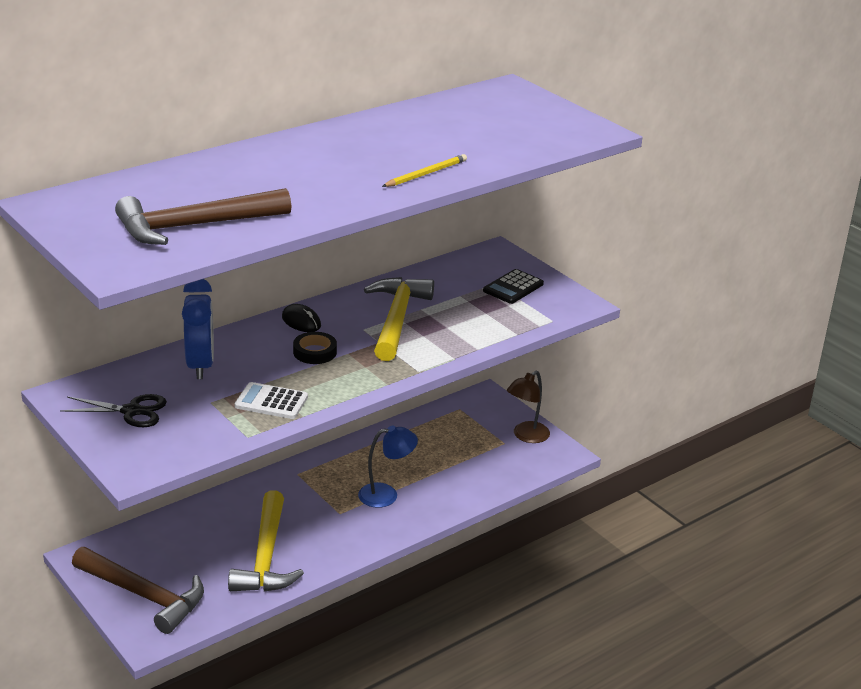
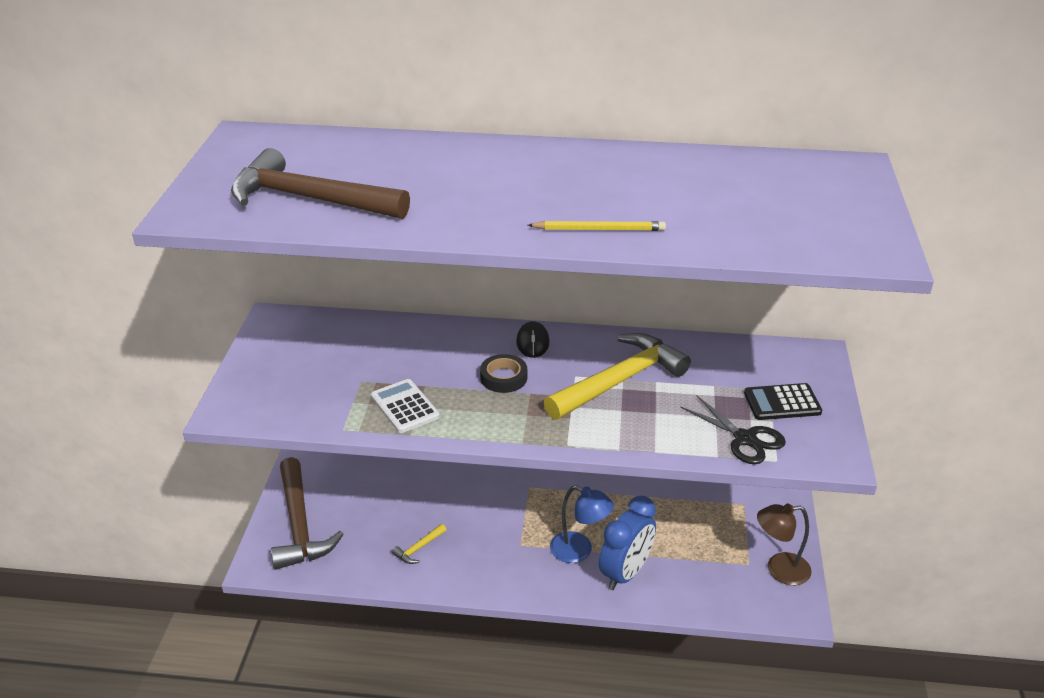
camera: 45 degrees right, 5 degrees up
(131, 411) = (297, 358): black scissors -> black scissors (745, 439)
(200, 365) = (399, 344): blue clock -> blue clock (625, 573)
(266, 557) = (419, 548): yellow hammer -> yellow hammer, size x0.42

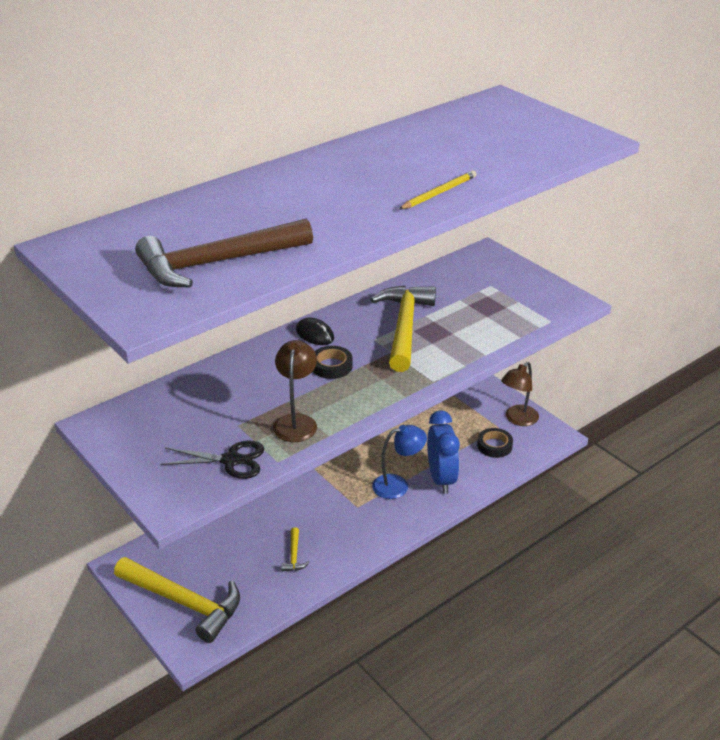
camera: 45 degrees left, 0 degrees up
(299, 525) = (184, 602): brown hammer -> yellow hammer
(404, 407) = (296, 422): white calculator -> brown lamp
(719, 578) = (494, 446): none -> black tape
(745, 439) = (519, 319): black scissors -> black scissors (231, 460)
(782, 403) = (508, 289): black calculator -> none

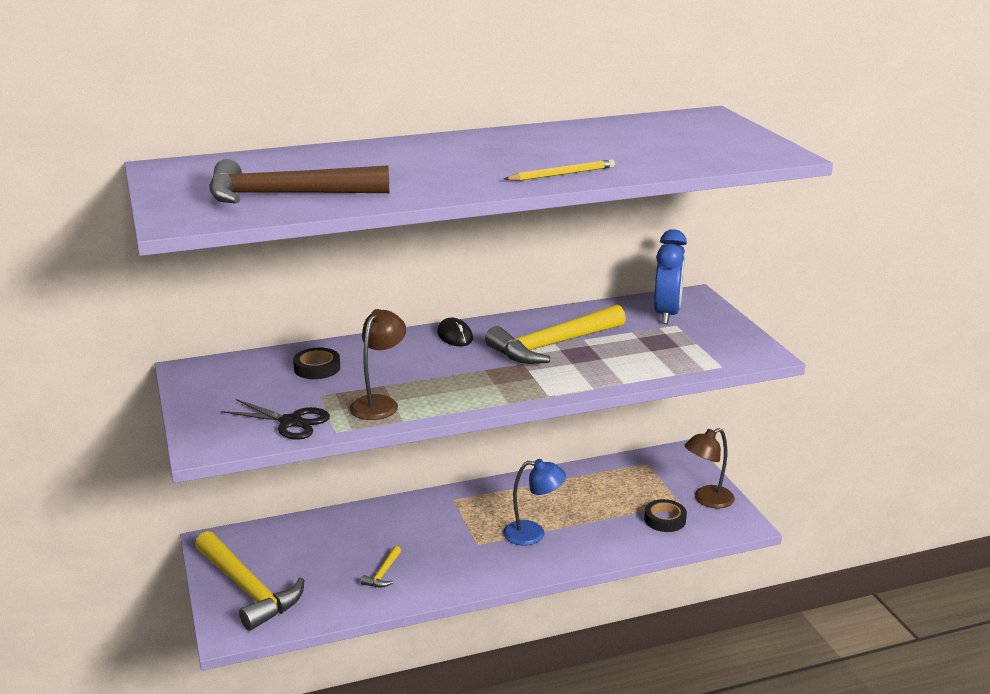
camera: 20 degrees right, 10 degrees down
(331, 366) = (451, 364): black tape -> black tape (317, 368)
(404, 327) = (553, 345): yellow hammer -> yellow hammer turned 150 degrees counterclockwise
(441, 479) = (584, 538): blue clock -> blue clock (667, 314)

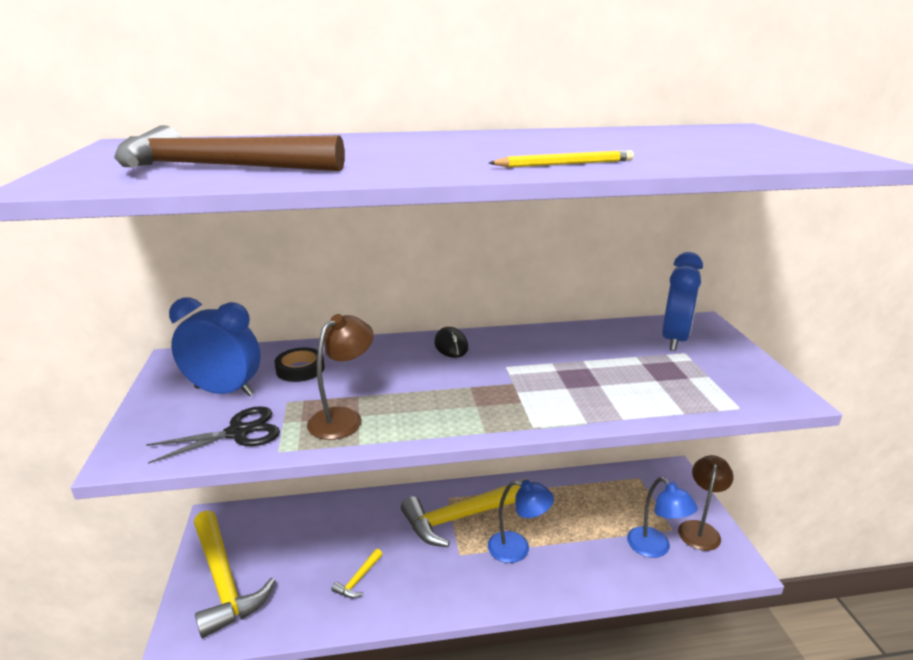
camera: 10 degrees right, 0 degrees up
(255, 392) = (224, 391): none -> blue clock
(291, 422) = (238, 432): black scissors -> black scissors turned 60 degrees counterclockwise
(553, 345) = (549, 364): yellow hammer -> yellow hammer (462, 517)
(665, 519) = (655, 548): black tape -> blue lamp
(707, 500) = (700, 529): brown lamp -> brown lamp turned 135 degrees clockwise

